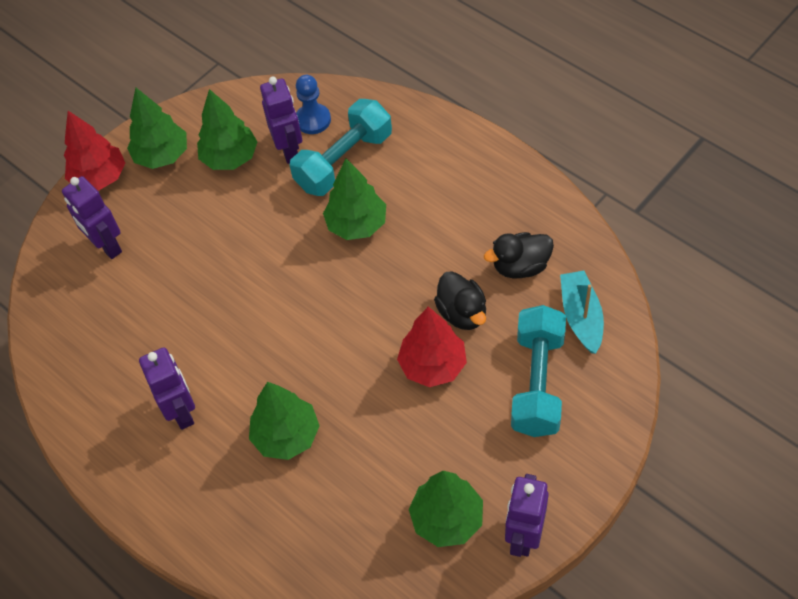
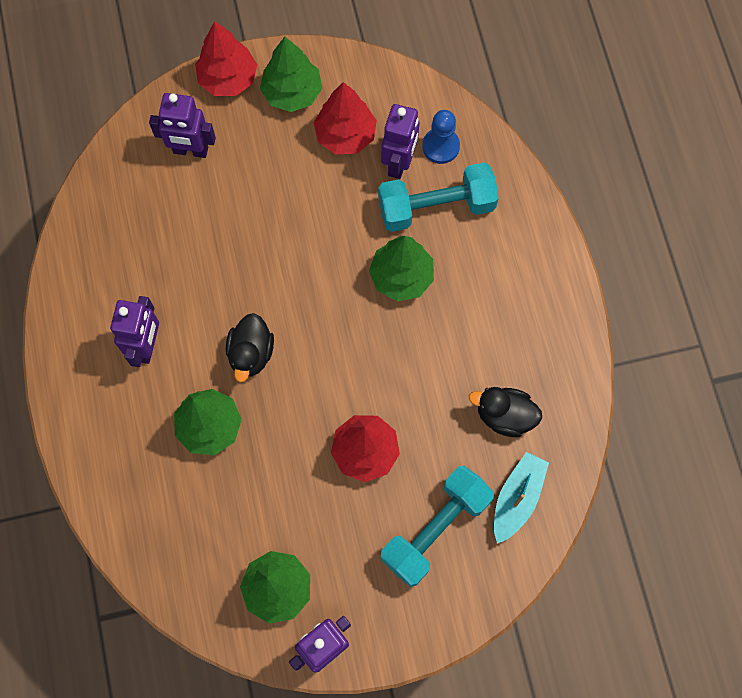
camera: 30 degrees right, 15 degrees up
(107, 246) = (190, 150): purple robot -> purple robot turned 75 degrees counterclockwise
(230, 158) = (345, 135): green tree -> red tree
(462, 313) = (424, 422): black duck -> black duck (251, 353)

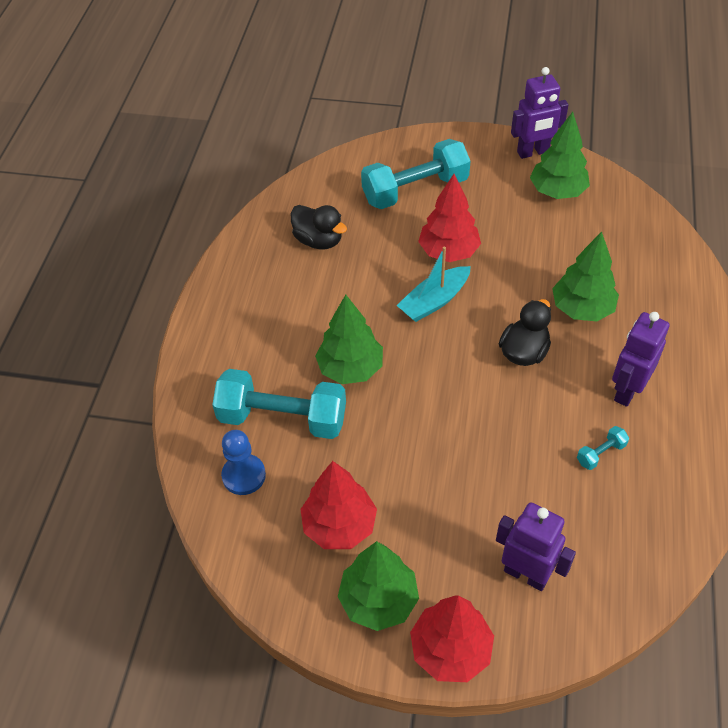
camera: 155 degrees left, 20 degrees down
(157, 273) = (601, 453): none -> turquoise dumbbell
(399, 163) = (296, 474): purple robot -> none
(517, 498) = (340, 189): turquoise boat -> turquoise boat (434, 301)

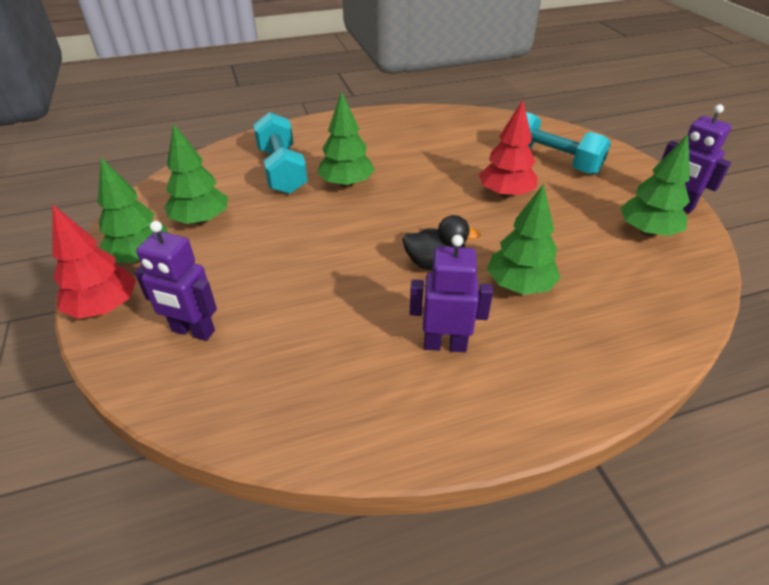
camera: 60 degrees right, 10 degrees down
(244, 475) = (225, 170): blue pawn -> none
(318, 240) = (453, 137): black duck -> none
(339, 525) = (201, 220): red tree -> green tree
(434, 301) = (446, 202): turquoise boat -> none
(526, 574) = (193, 331): purple robot -> purple robot turned 105 degrees clockwise
(601, 453) = (353, 345): turquoise dumbbell -> none

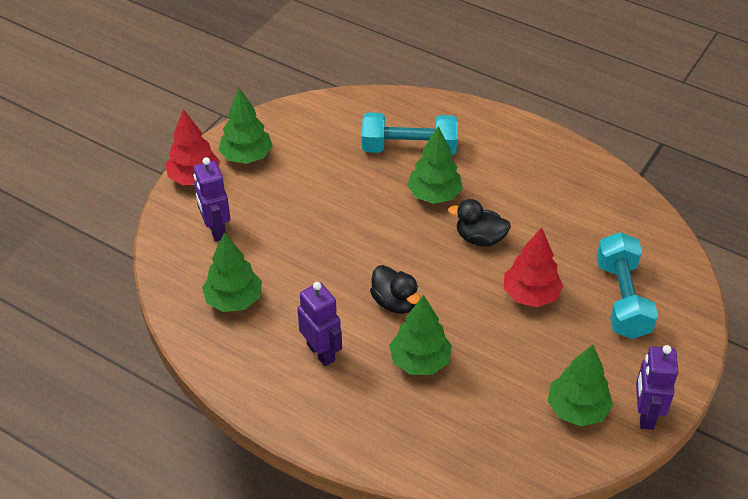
camera: 50 degrees right, 5 degrees up
(201, 220) = (308, 153): green tree -> green tree (234, 300)
(282, 170) = (409, 148): turquoise dumbbell -> turquoise dumbbell turned 60 degrees clockwise
(420, 187) = (480, 238): none -> black duck

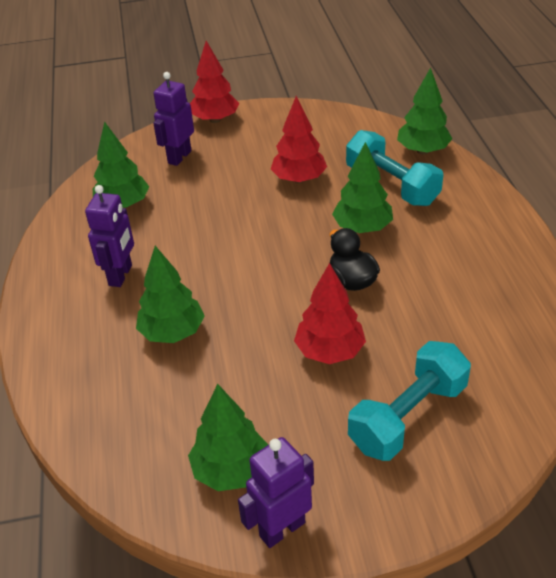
camera: 50 degrees right, 5 degrees down
(246, 156) = (267, 125): green tree -> green tree (423, 151)
(338, 186) = (299, 179): none -> red tree
(395, 302) = (219, 280): black duck -> none

